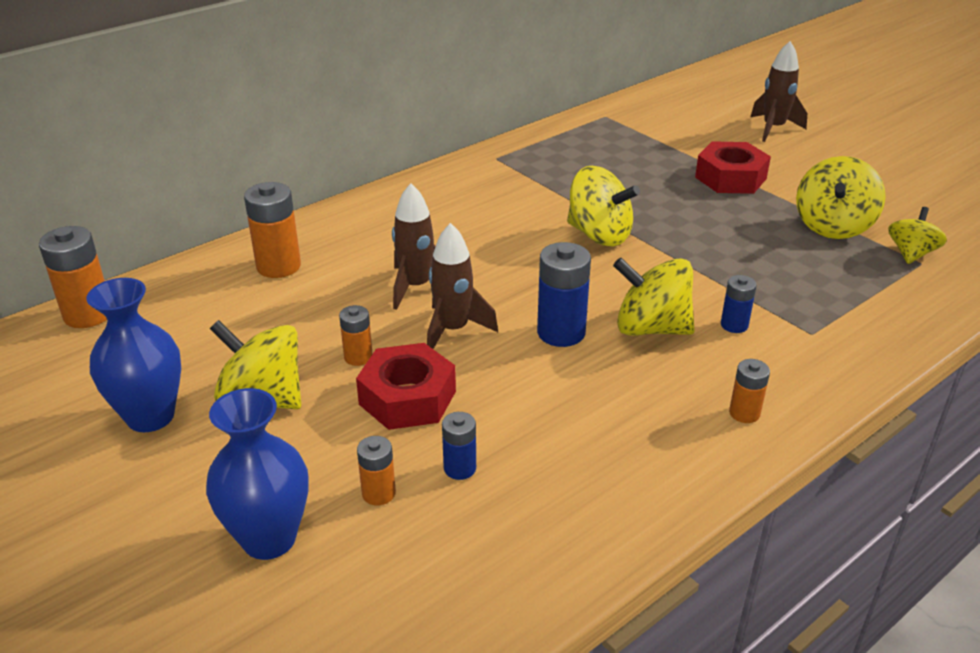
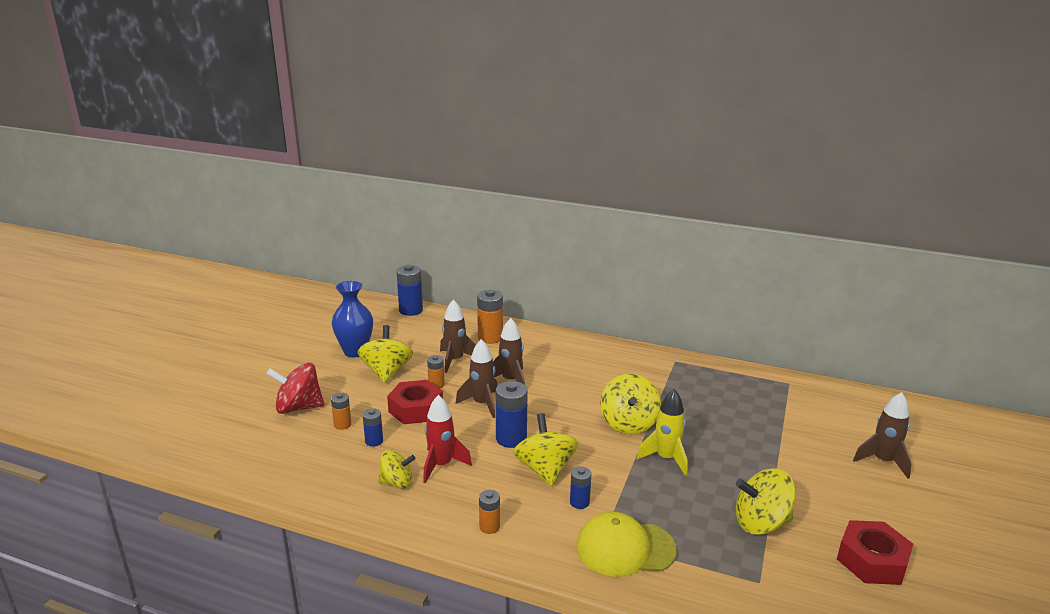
camera: 60 degrees right, 10 degrees down
(88, 315) = (411, 310): orange battery -> blue battery
(269, 538) = (298, 407): blue vase -> red spinning top
(306, 317) = (455, 360): none -> brown rocket
(577, 415) = (441, 465): none -> red rocket
(688, 237) = (666, 458): none -> yellow rocket
(730, 178) = (772, 458): red nut -> red nut (872, 560)
(835, 323) = (625, 548): none -> yellow cap
(911, 254) = (767, 573): yellow spinning top -> yellow spinning top (397, 482)

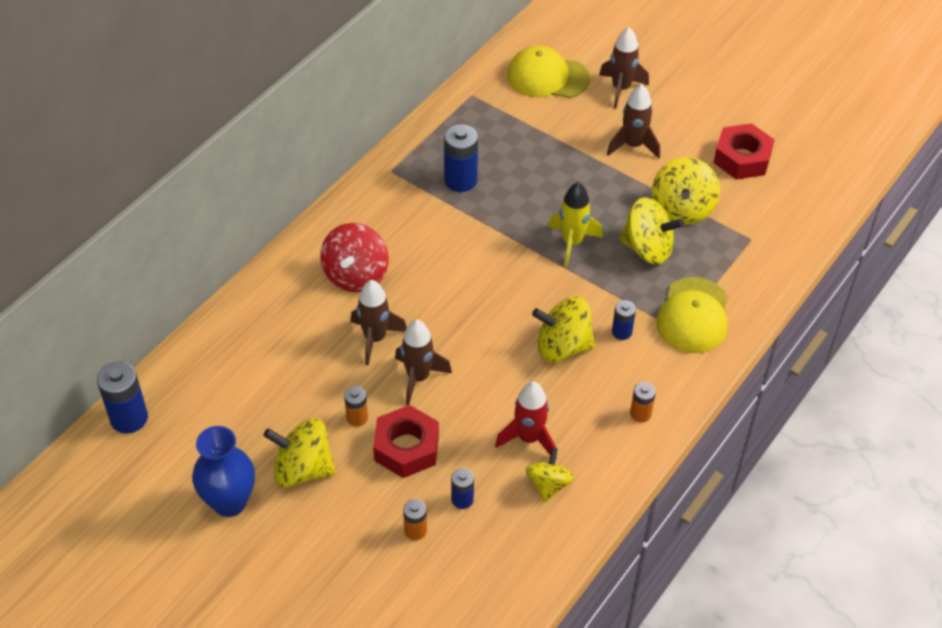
camera: 75 degrees left, 25 degrees up
(298, 407) = (358, 579): red spinning top -> red spinning top (356, 275)
(455, 360) = (302, 387): brown rocket -> brown rocket (633, 145)
(490, 338) = (257, 337): orange battery -> none
(511, 439) = (498, 364): blue battery -> blue battery (460, 180)
(628, 423) = (502, 253): yellow spinning top -> yellow spinning top (647, 249)
(851, 417) = (547, 77): none -> yellow cap

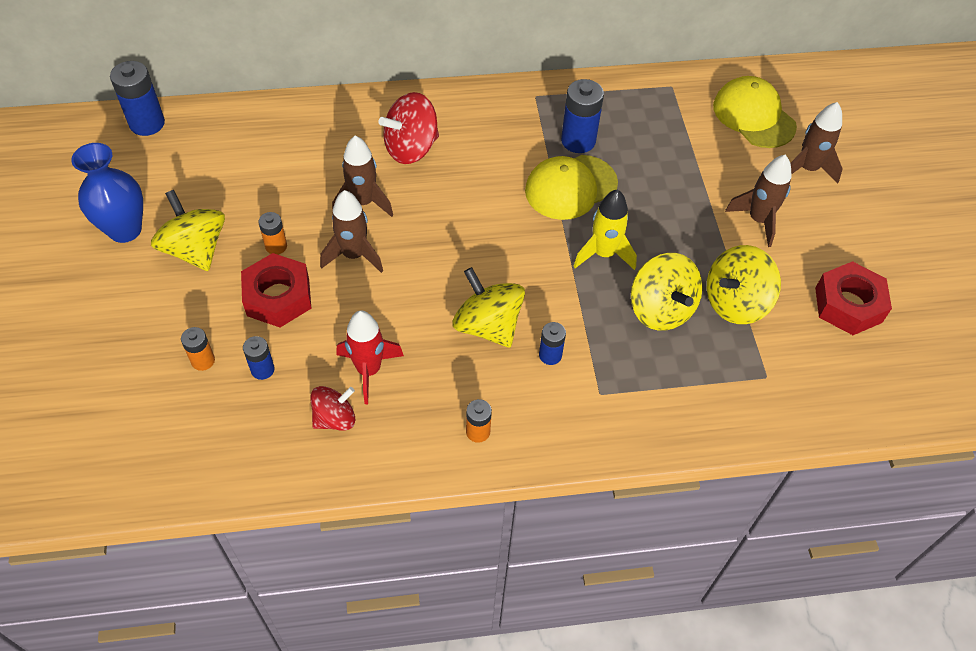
camera: 45 degrees right, 5 degrees up
(548, 485) = (335, 418): yellow spinning top -> red spinning top
(693, 316) = (628, 395): yellow cap -> yellow cap (570, 187)

